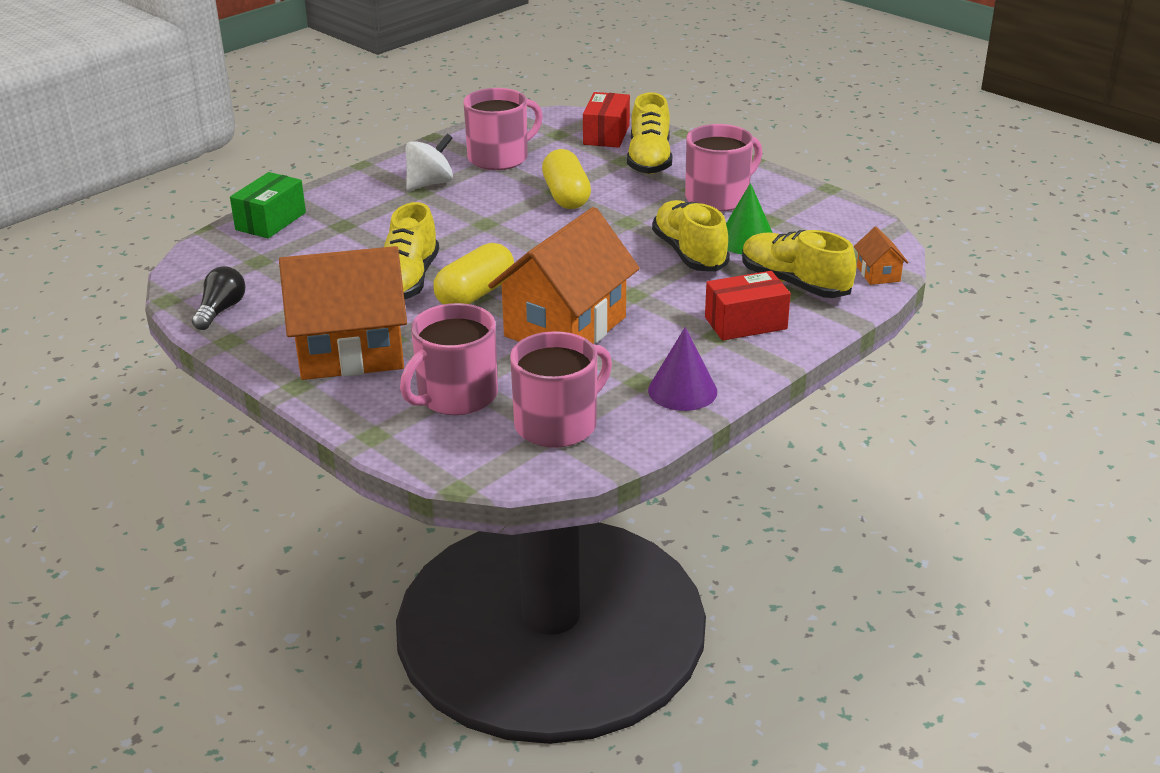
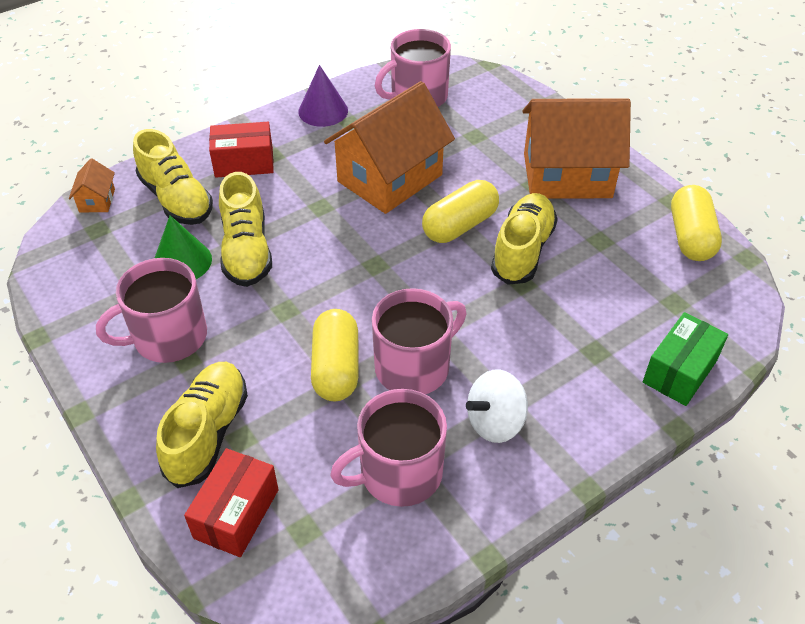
camera: 170 degrees left, 15 degrees up
(221, 310) = (690, 237): black light bulb -> yellow capsule
(455, 396) = (485, 126): pink mug -> pink mug (414, 366)

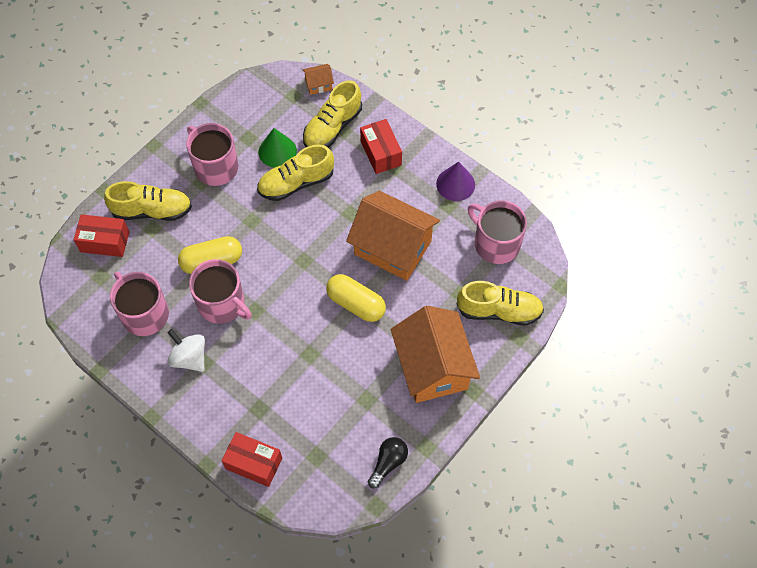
camera: 75 degrees right, 15 degrees up
(522, 250) = (342, 349): yellow shoe -> yellow shoe (499, 311)
(679, 371) = (253, 463): green box -> red box
(690, 237) = (388, 463): yellow capsule -> black light bulb

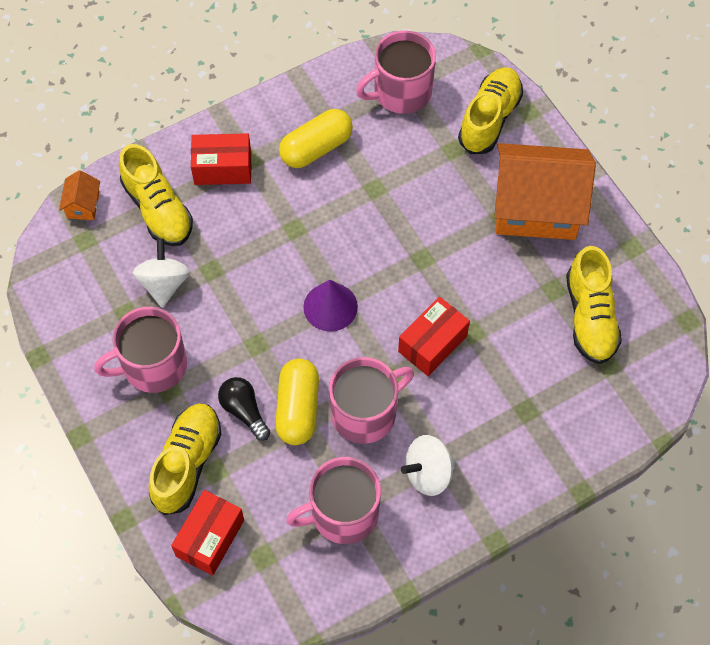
camera: 70 degrees left, 0 degrees up
(253, 463) = (596, 436): red box -> red box (432, 344)
(277, 151) = (164, 284): green cone -> white spinning top
(296, 183) = (223, 276): yellow shoe -> yellow shoe (590, 317)
(356, 303) = (424, 261): yellow capsule -> yellow capsule (316, 148)
(388, 463) = (640, 292): black light bulb -> black light bulb (244, 411)
(392, 247) = (363, 198): orange house -> none
(455, 184) = (303, 105): purple cone -> purple cone (330, 306)

